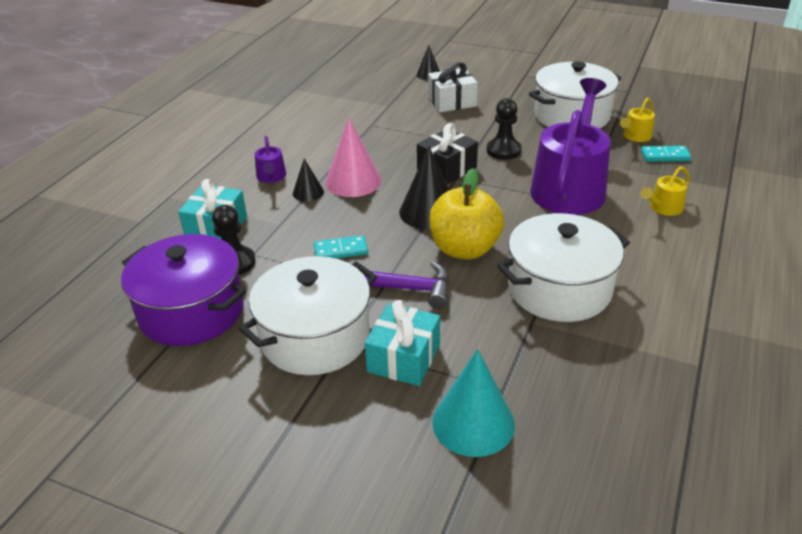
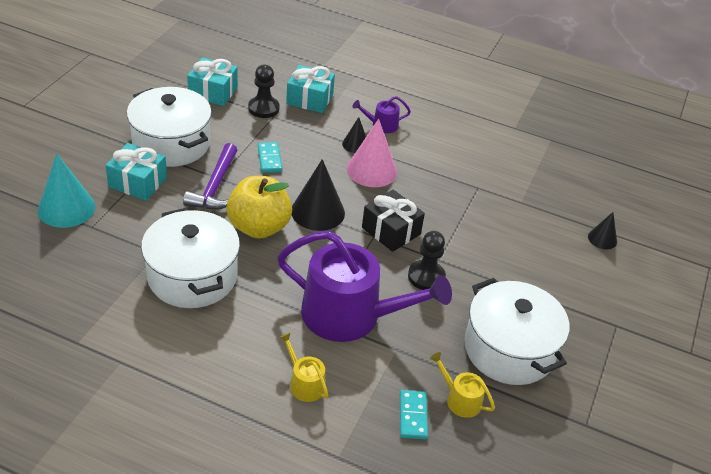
camera: 85 degrees right, 5 degrees up
(191, 311) = (213, 92): purple pot -> turquoise gift
(452, 102) = (535, 250): white gift -> none

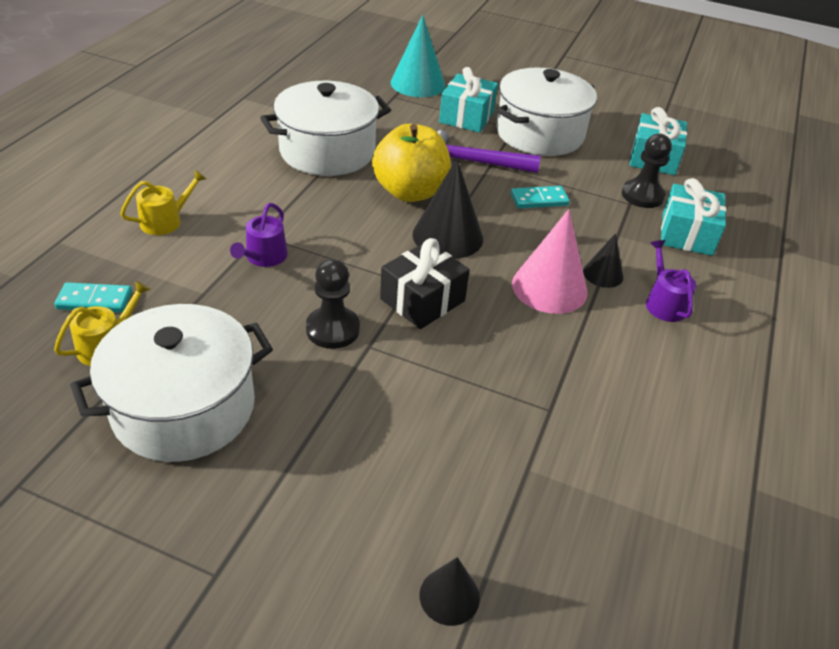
camera: 90 degrees right, 0 degrees up
(350, 315) = (264, 257): purple watering can -> purple watering can, size x0.42

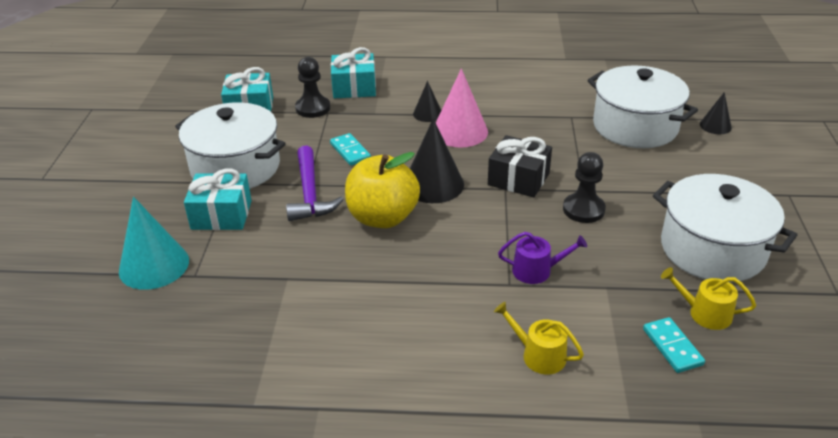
camera: 105 degrees left, 5 degrees down
(327, 151) = (343, 288): white pot -> white pot (635, 126)
(664, 303) = (440, 90): purple watering can -> none

